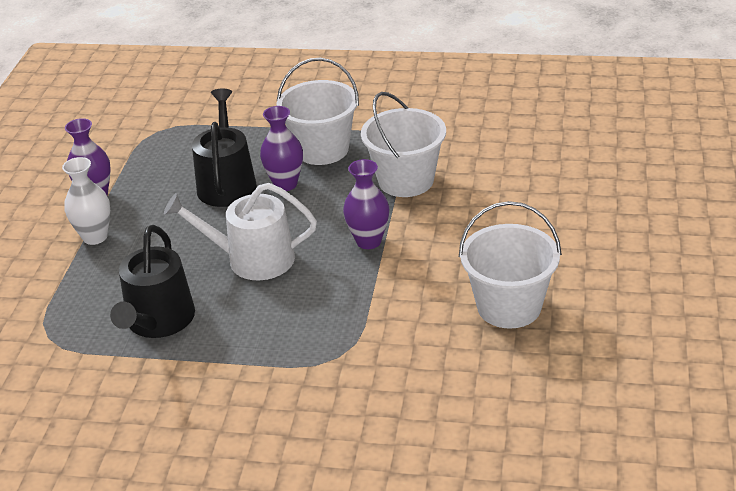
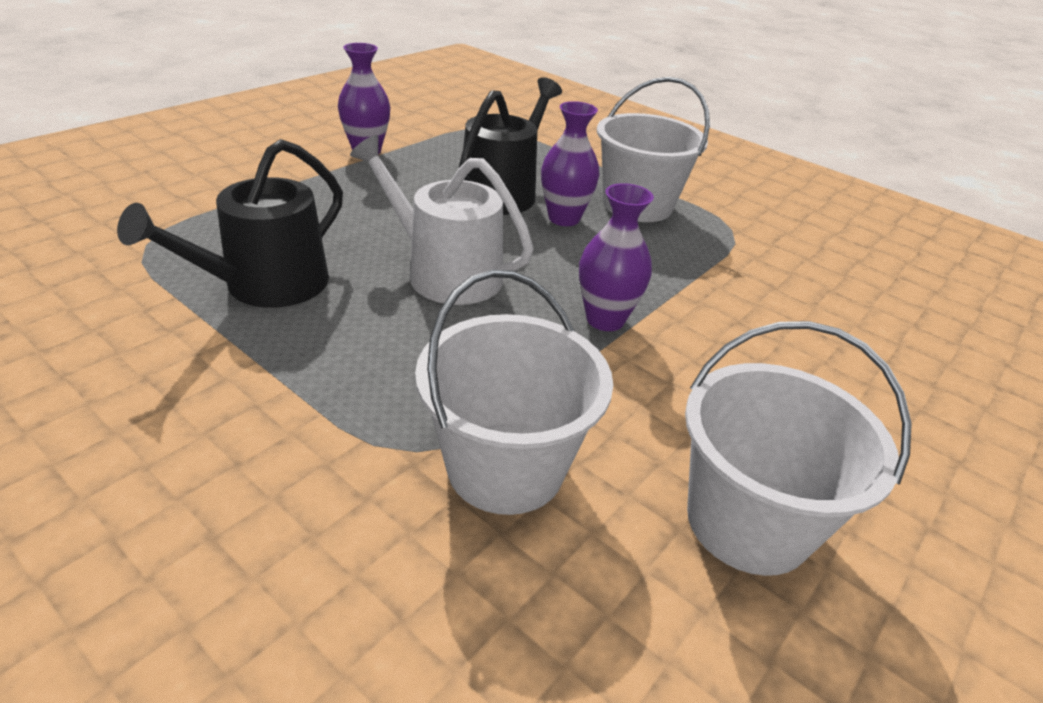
camera: 25 degrees right, 0 degrees up
(95, 237) = (319, 180): white vase -> none
(406, 180) = (713, 275): white bucket -> white bucket (505, 467)

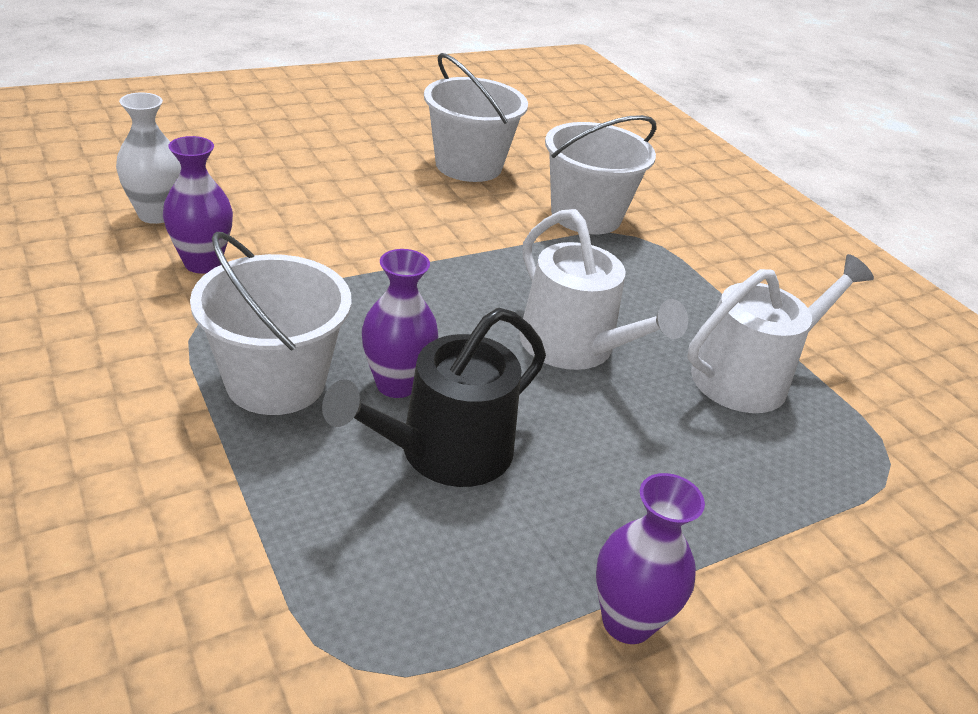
camera: 160 degrees left, 0 degrees up
(265, 285) = (750, 376): black watering can -> white watering can
(605, 319) = (453, 269): purple vase -> purple vase (203, 263)
(900, 298) = (156, 215): none -> white vase

